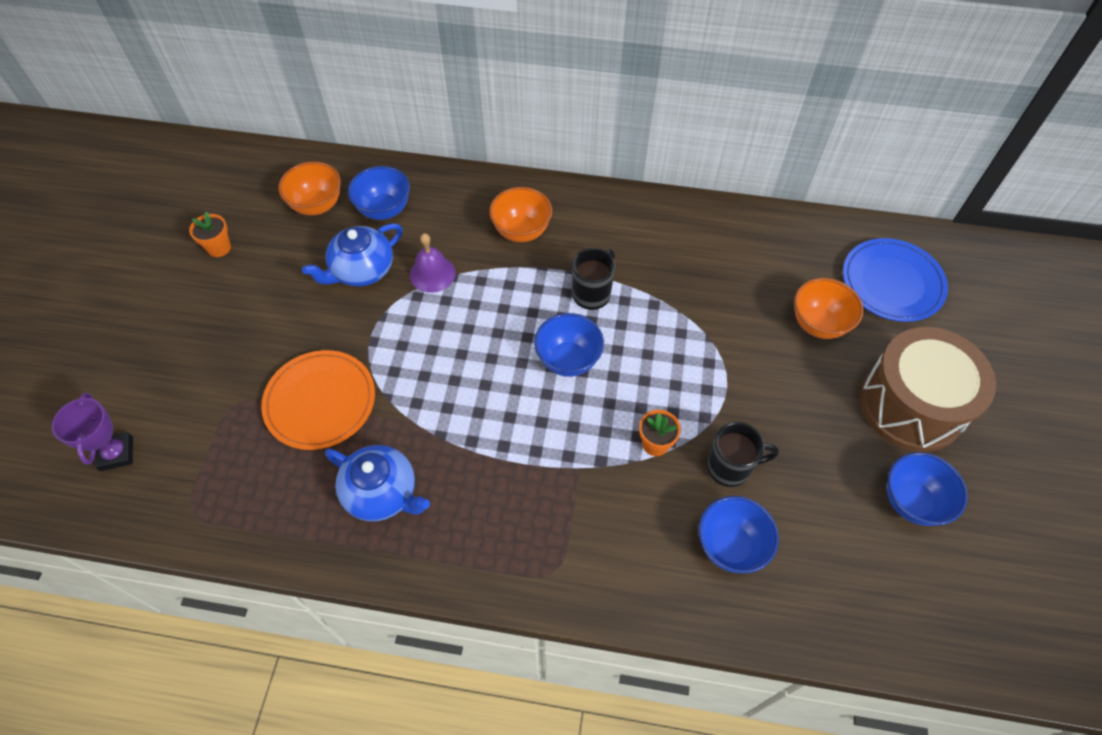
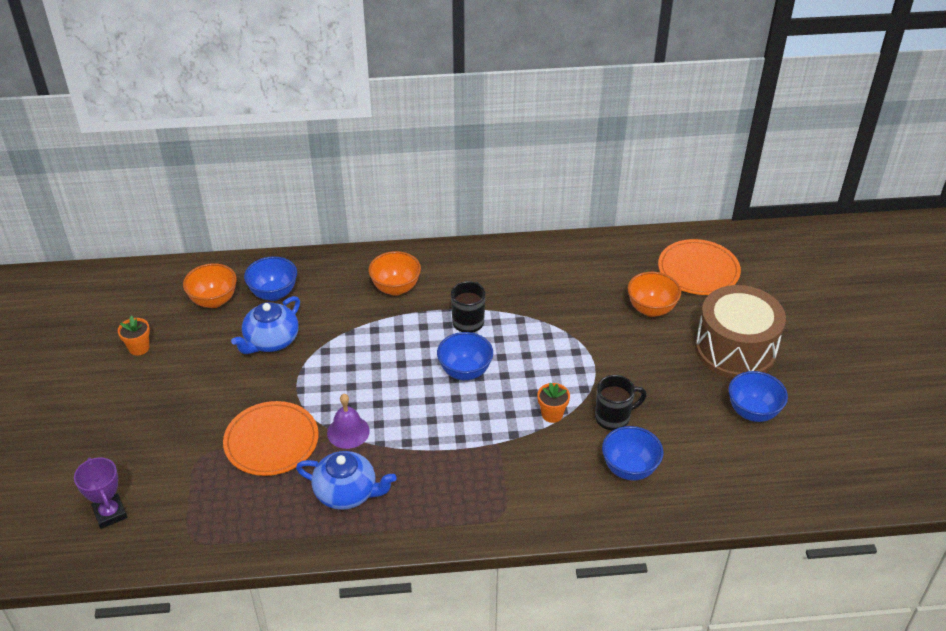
camera: 15 degrees left, 15 degrees down
(432, 273) = (332, 332): purple bell -> purple bell (348, 432)
(892, 282) = (698, 270): blue plate -> orange plate

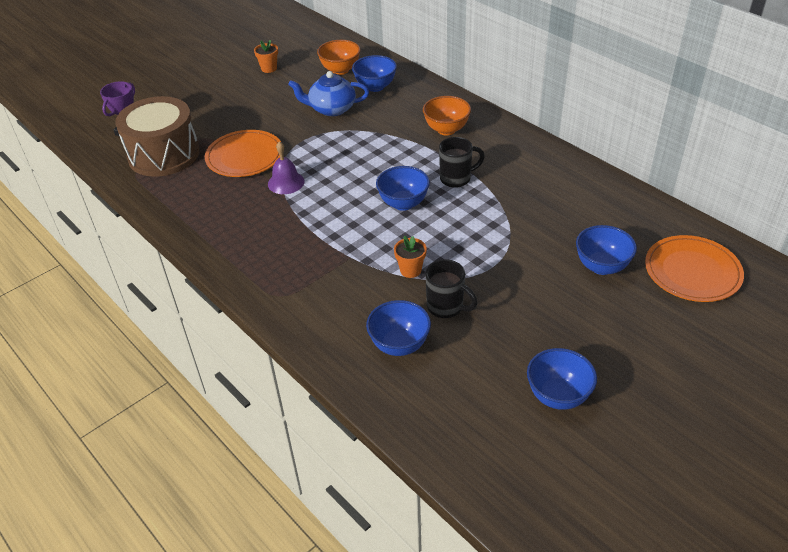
camera: 55 degrees right, 0 degrees up
(347, 493) = (230, 211): blue teapot -> none
(651, 309) = (601, 266): orange bowl -> blue bowl
(735, 349) = (623, 345): brown drum -> brown drum (164, 154)

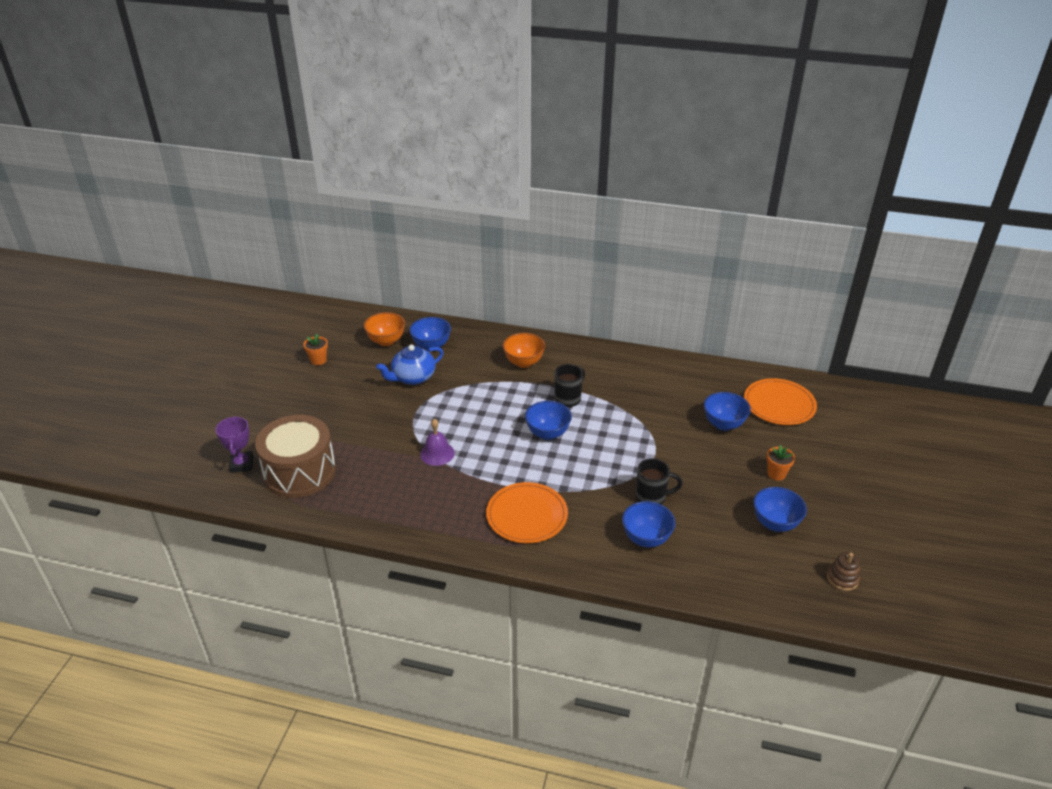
camera: 35 degrees left, 5 degrees down
(244, 156) = (378, 445): orange plate -> orange plate (527, 515)
(410, 270) = (602, 481): orange flower pot -> orange flower pot (776, 474)
(580, 495) = (842, 578): none -> brown stacking toy

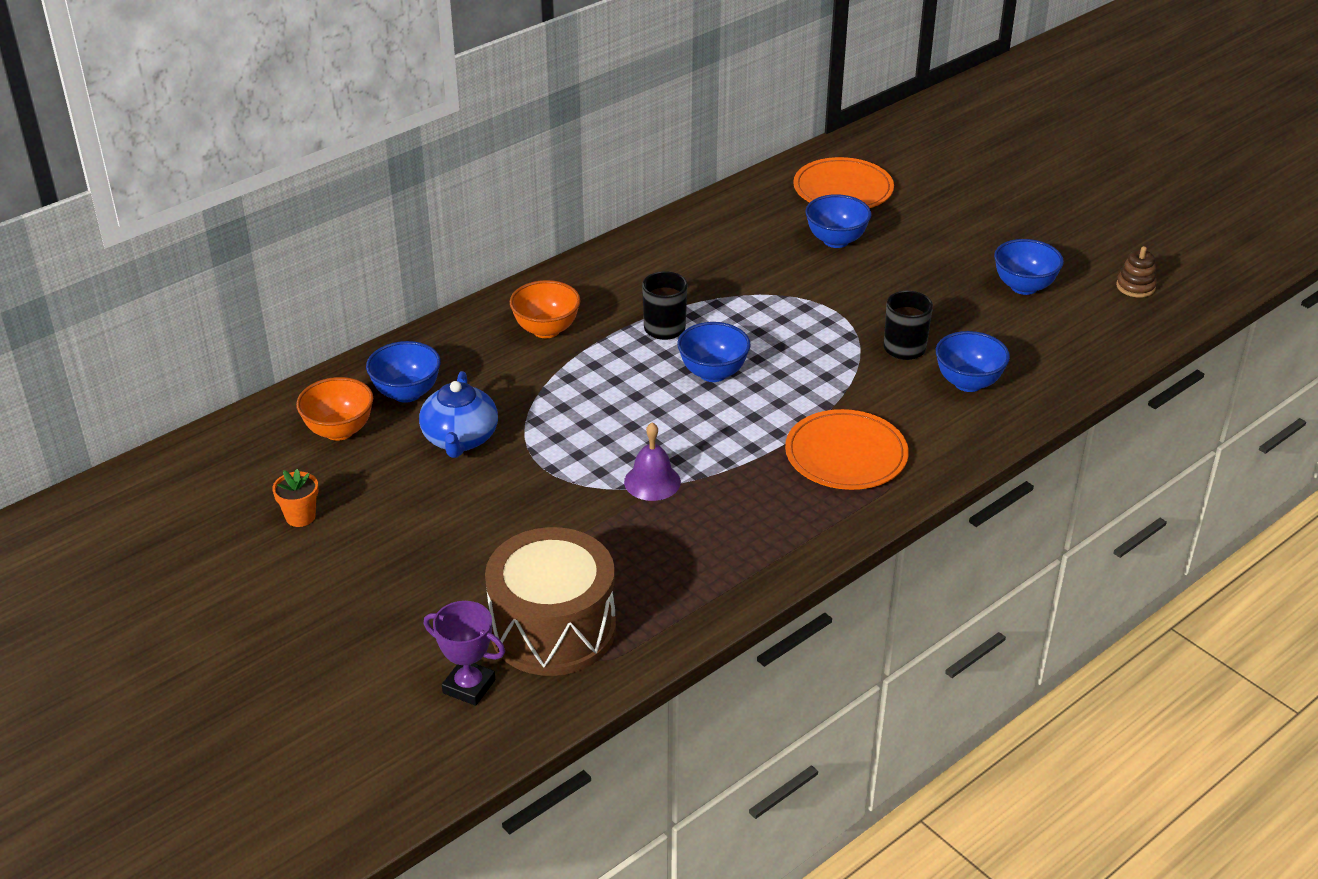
camera: 55 degrees left, 0 degrees up
(776, 474) = (951, 248): orange flower pot -> none

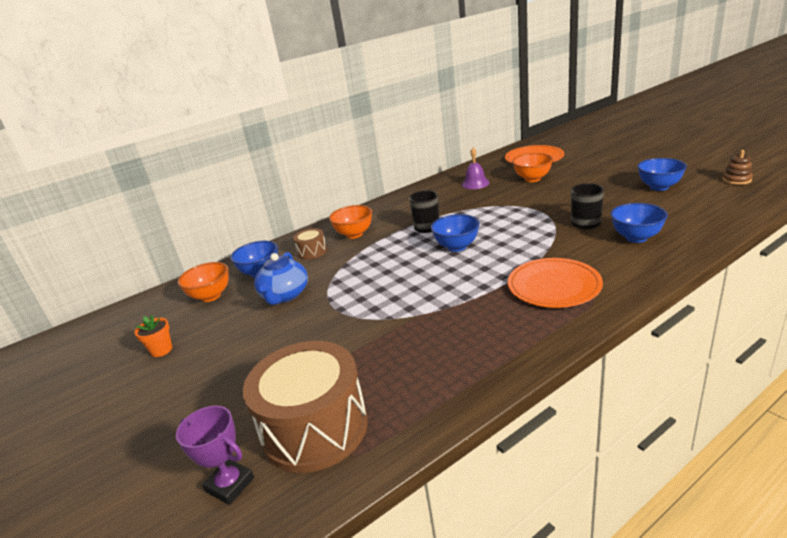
camera: 10 degrees right, 10 degrees down
(482, 359) = (312, 252): none -> brown drum
(652, 481) = (410, 312): purple bell -> purple bell (475, 183)
(836, 240) = (532, 179): blue bowl -> orange bowl

